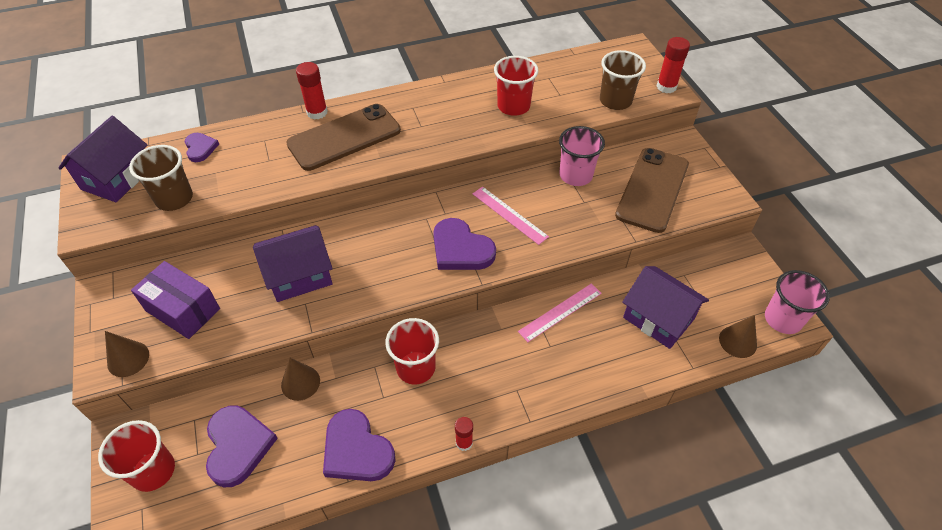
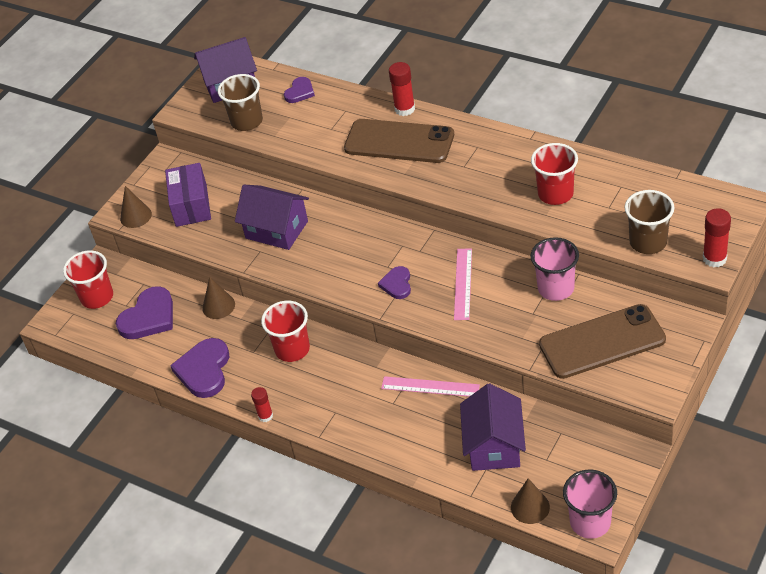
camera: 55 degrees right, 5 degrees down
(461, 249) = (397, 284): purple heart -> purple heart, size x0.58

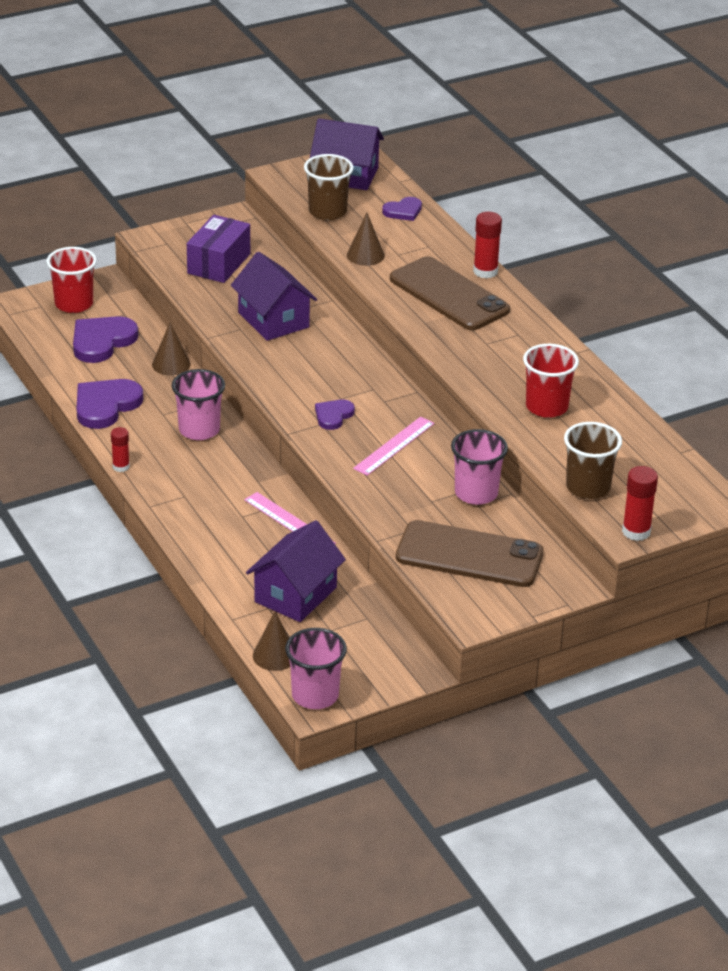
camera: 25 degrees right, 10 degrees down
(135, 216) = (161, 248): brown cone -> brown cone (365, 255)
(149, 317) = (102, 341): purple heart -> purple heart turned 150 degrees clockwise
(292, 349) = (199, 430): red cup -> pink cup

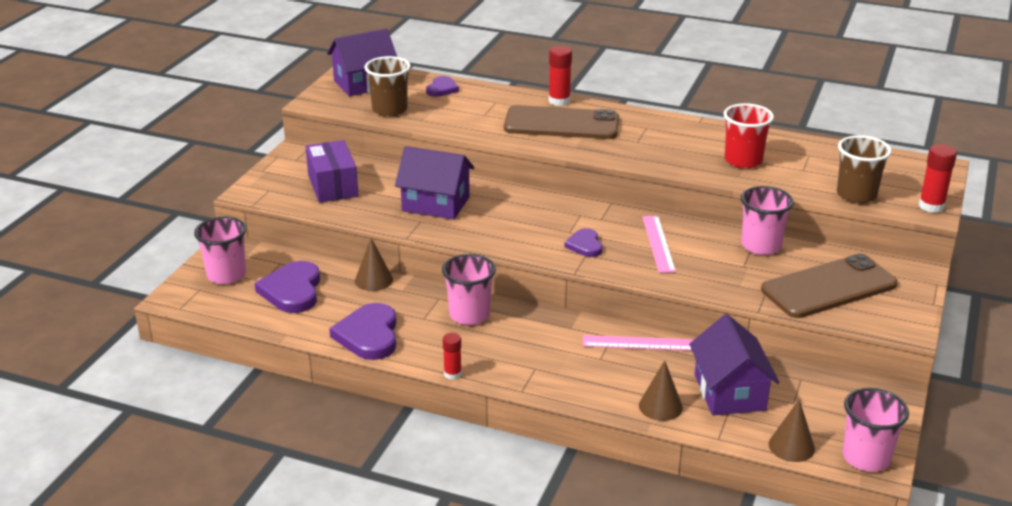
camera: 40 degrees left, 5 degrees down
(74, 304) = (226, 275): red cup -> pink cup
(365, 255) = (463, 124): brown cone -> brown cone (660, 406)

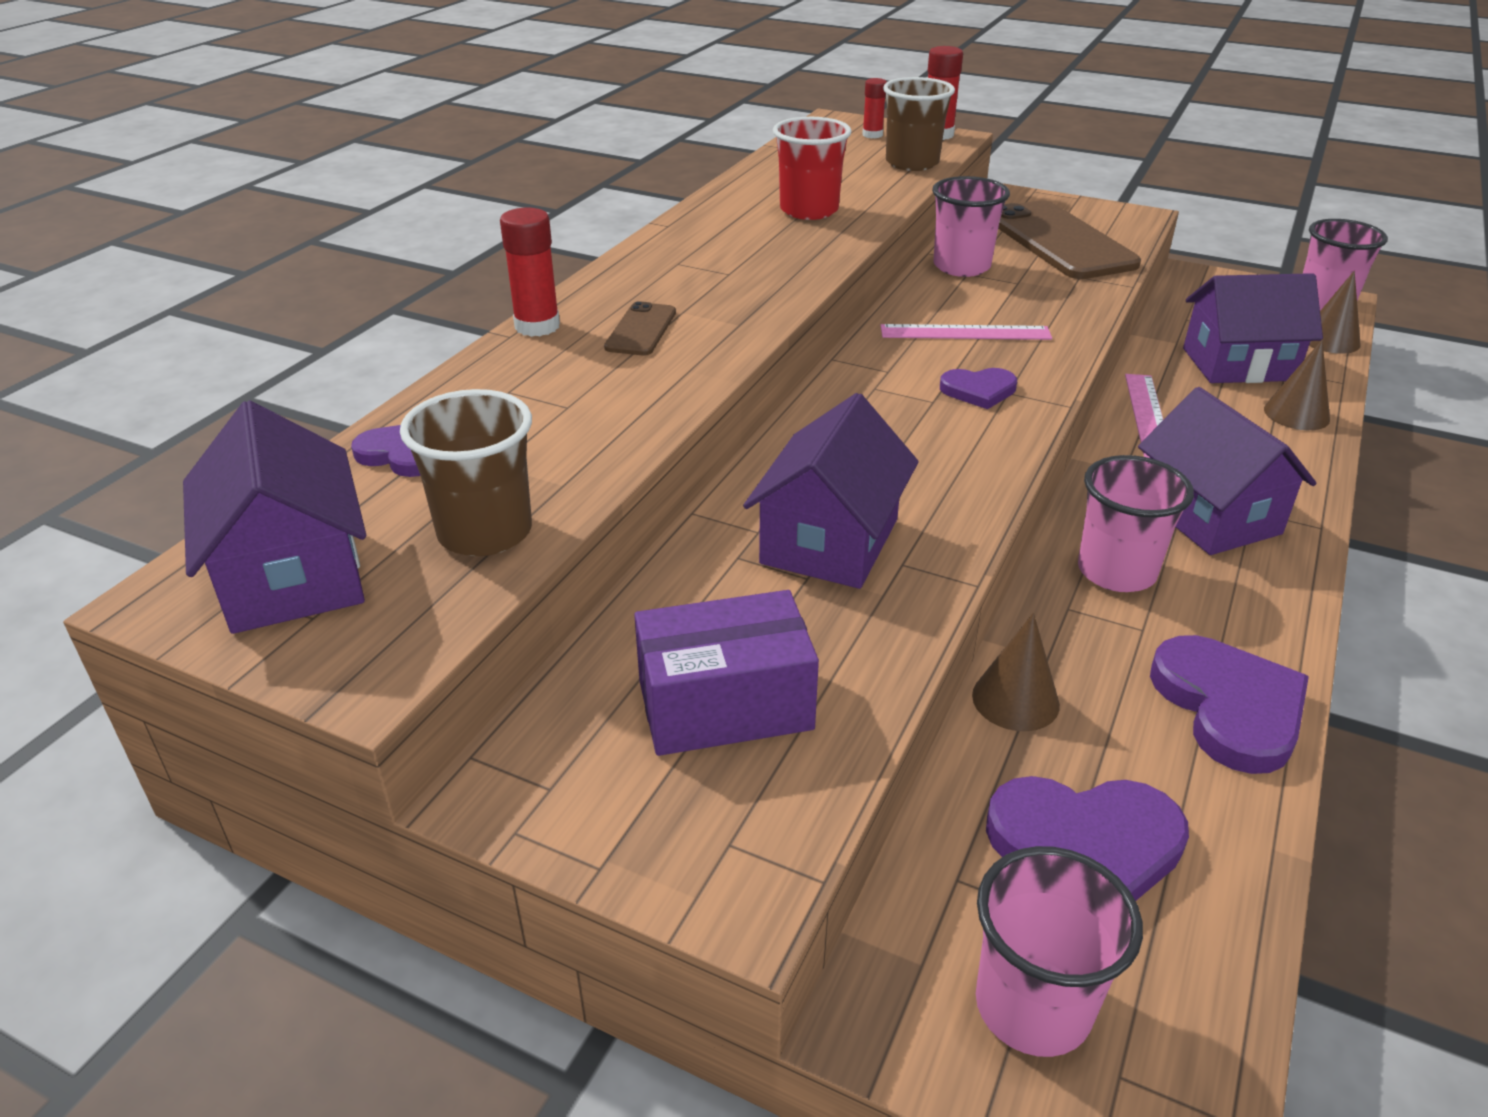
camera: 85 degrees left, 5 degrees up
(369, 335) = (1229, 707): purple heart -> purple heart turned 105 degrees counterclockwise
(452, 374) = (1310, 598): red glue stick -> red glue stick (872, 135)
(527, 351) = (1209, 515): none -> purple house
(561, 124) = (641, 330): brown phone -> brown phone, size x0.46

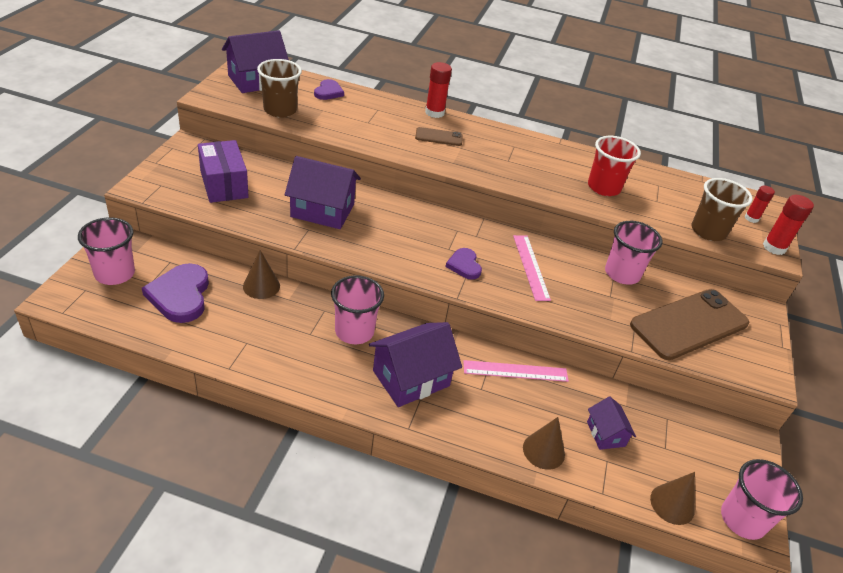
camera: 75 degrees right, 5 degrees up
(1229, 707) = (255, 353): purple heart -> none
(1238, 364) = (606, 434): purple house -> purple house, size x0.54

